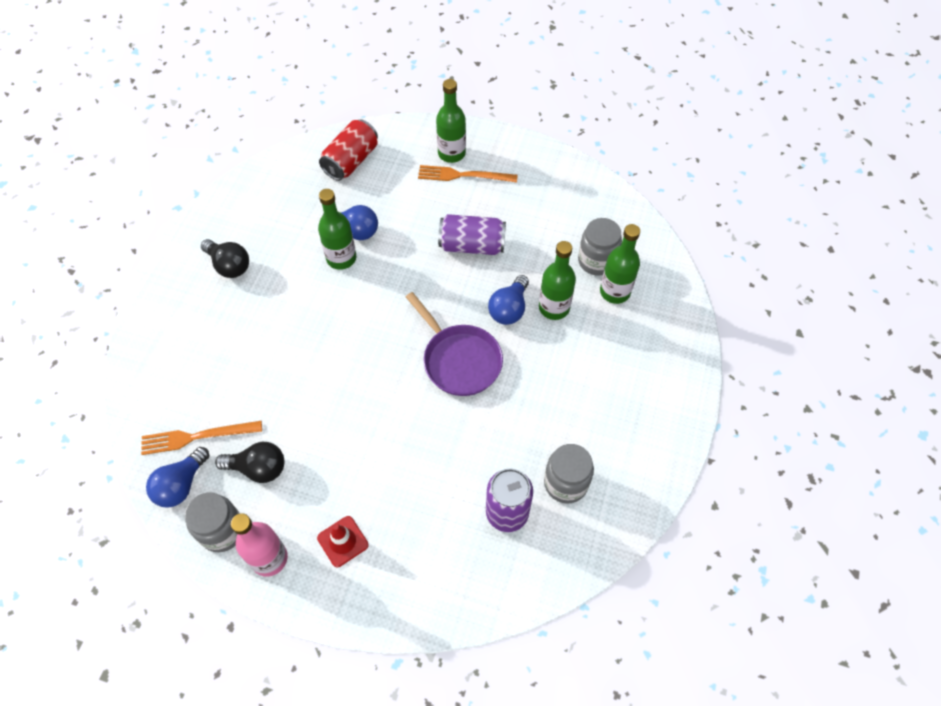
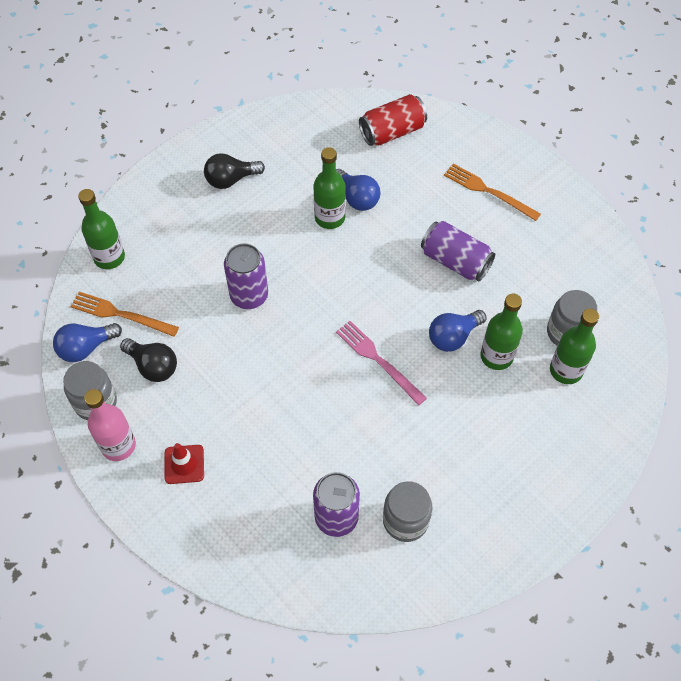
camera: 30 degrees right, 0 degrees up
(229, 266) = (231, 180): black light bulb -> black light bulb turned 90 degrees clockwise
(310, 360) = (249, 296): none -> purple can
(451, 153) = (490, 165): green bottle -> green bottle (109, 257)
(459, 360) = (378, 360): purple pan -> pink fork

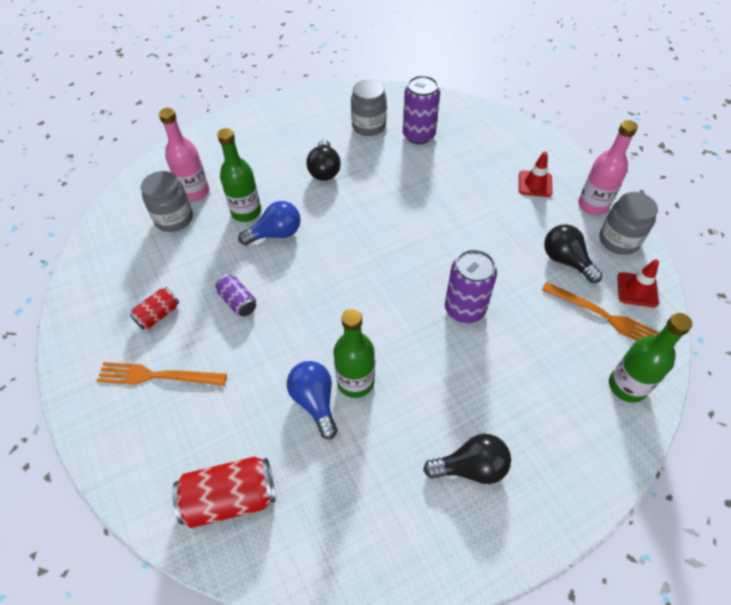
camera: 165 degrees left, 5 degrees down
(86, 348) = (637, 290): blue light bulb -> red traffic cone
(378, 360) = (352, 228): pink fork -> none
(435, 432) = (324, 170): none -> black light bulb
(455, 261) = (238, 302): purple can -> purple can, size x0.59
(488, 191) = (157, 376): orange fork -> orange fork turned 135 degrees clockwise
(518, 236) = (158, 315): none -> red can
(566, 370) = (195, 192): green bottle -> pink bottle

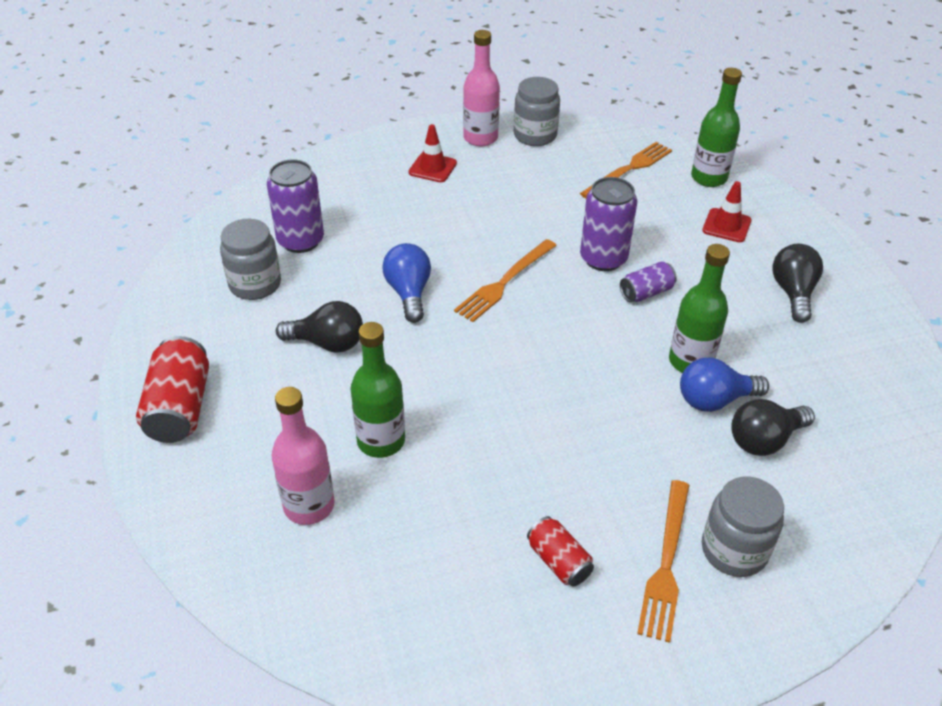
camera: 80 degrees left, 10 degrees down
(174, 219) = (362, 537): grey jar -> grey jar (734, 550)
(230, 498) = (837, 489): red can -> red can (179, 407)
(238, 302) = (553, 463): purple can -> purple can (646, 293)
(276, 234) = (437, 410): blue light bulb -> blue light bulb (409, 293)
(413, 249) = (504, 282): none -> orange fork
(566, 261) = (553, 175): black light bulb -> black light bulb (764, 440)
(637, 290) = (600, 142): red traffic cone -> red traffic cone (726, 225)

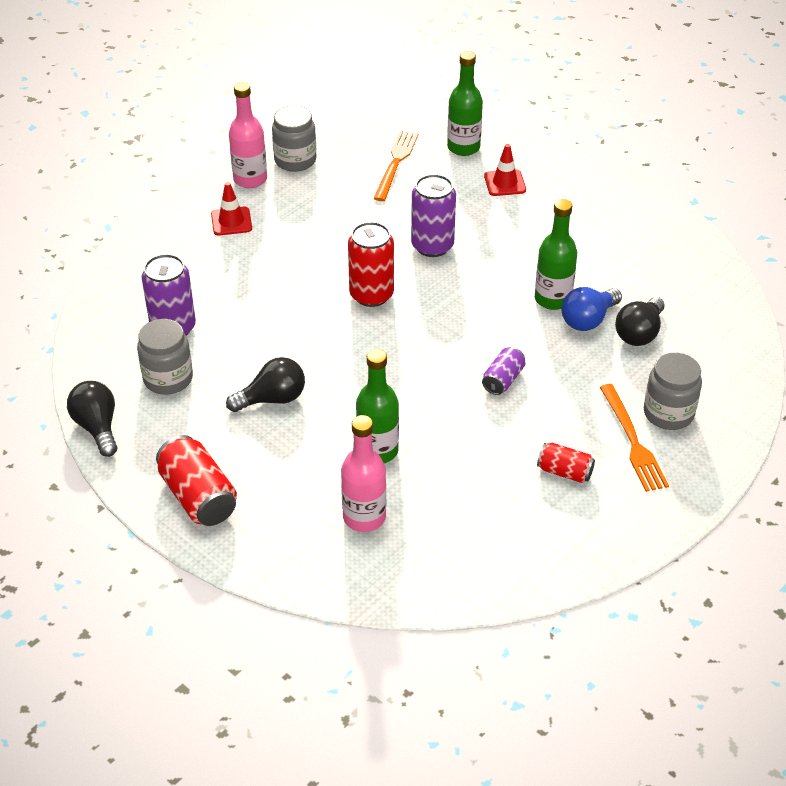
camera: 30 degrees left, 0 degrees up
(409, 293) = (303, 334): blue light bulb -> none
(504, 282) = (371, 295): orange fork -> red can
(646, 293) = (484, 260): purple can -> purple can (503, 380)
(793, 293) = (588, 218): black light bulb -> black light bulb (97, 427)

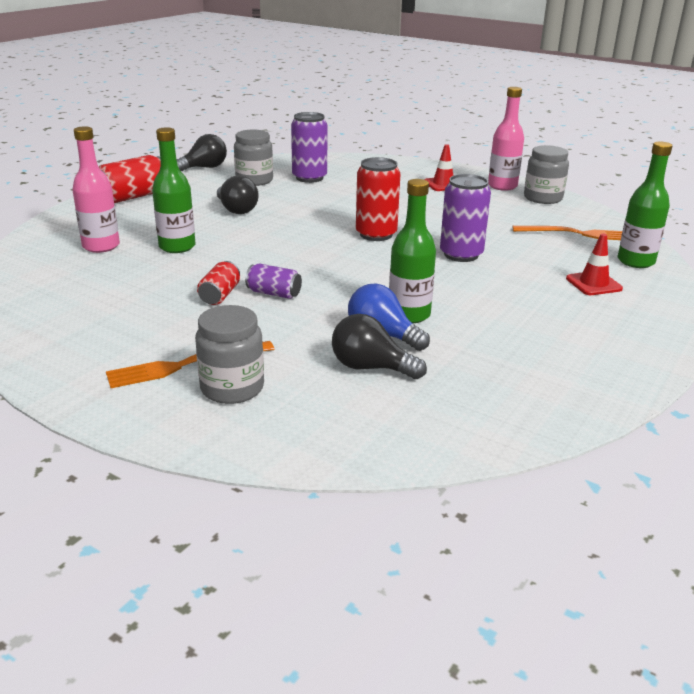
camera: 80 degrees right, 15 degrees down
(564, 472) = (142, 327): red can -> red can (220, 295)

